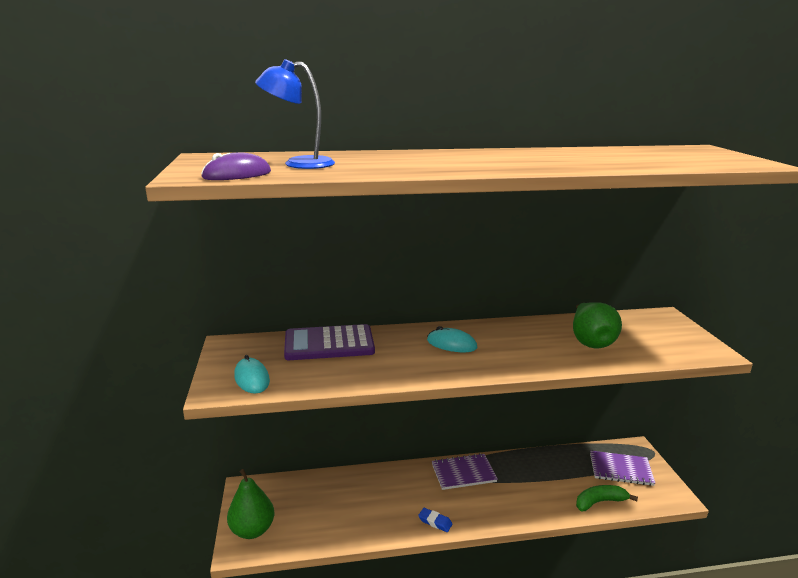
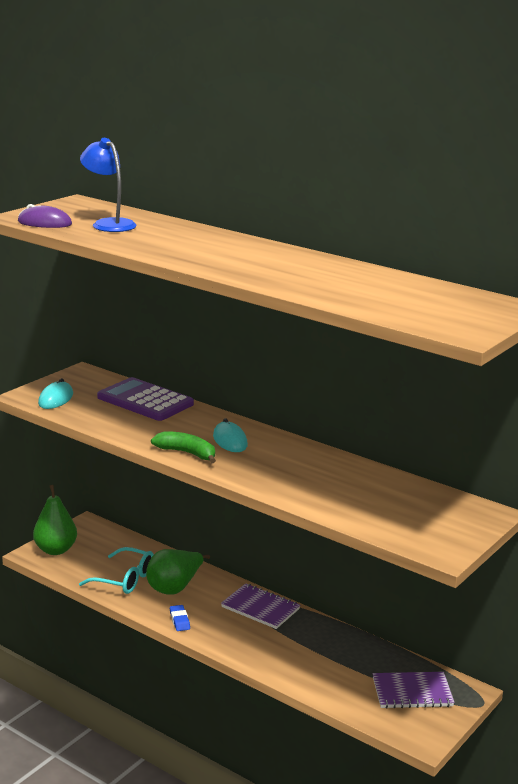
camera: 45 degrees right, 0 degrees up
(346, 516) = (125, 579): none -> turquoise glasses
(590, 341) = (349, 492): green pear -> green pear (174, 588)
(600, 502) = (339, 695): green banana -> green banana (187, 453)
(620, 469) = (412, 692): purple notebook -> purple notebook turned 60 degrees counterclockwise

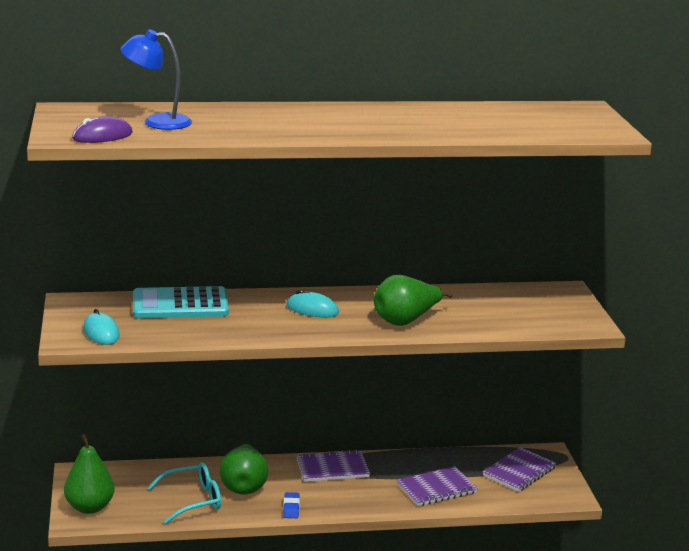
camera: 45 degrees left, 0 degrees up
(145, 401) = (180, 305): purple calculator -> turquoise calculator
(179, 620) = (291, 508): blue eraser -> blue eraser turned 60 degrees clockwise
(187, 453) = (303, 331): green banana -> none
(282, 478) = (405, 321): none -> green pear
(315, 667) = (436, 488): none -> purple notebook

